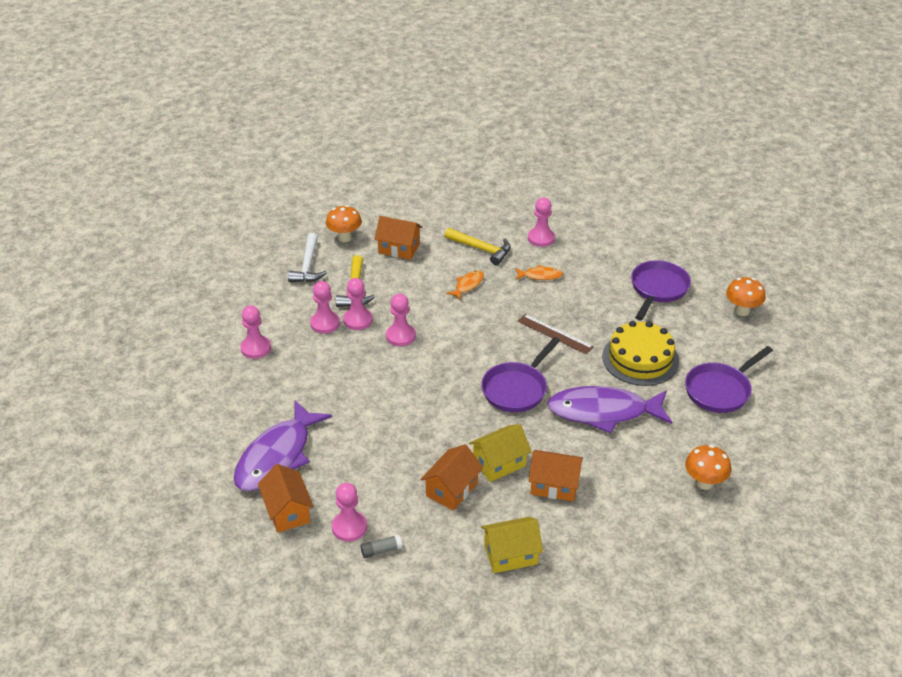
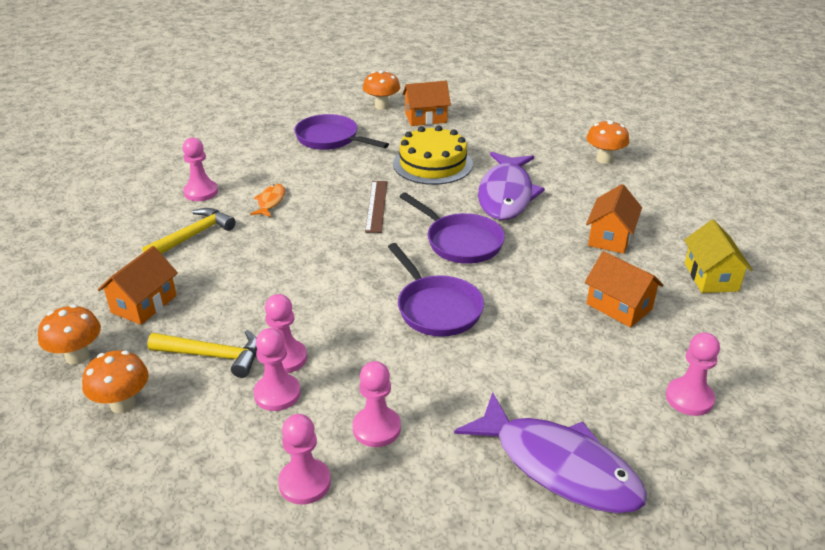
camera: 80 degrees left, 5 degrees down
(287, 511) = (668, 460): orange house -> orange house (426, 118)
(308, 266) = (123, 404): white hammer -> orange mushroom
(381, 550) = (723, 373): grey glue stick -> none
(400, 336) = (336, 320): pink pawn -> pink pawn (376, 428)
(468, 285) = (259, 254): orange fish -> none
(499, 463) = (578, 268): yellow house -> none
(555, 334) = (376, 206): brown ruler -> brown ruler turned 45 degrees counterclockwise
(720, 390) = (486, 133): purple pan -> purple pan (436, 308)

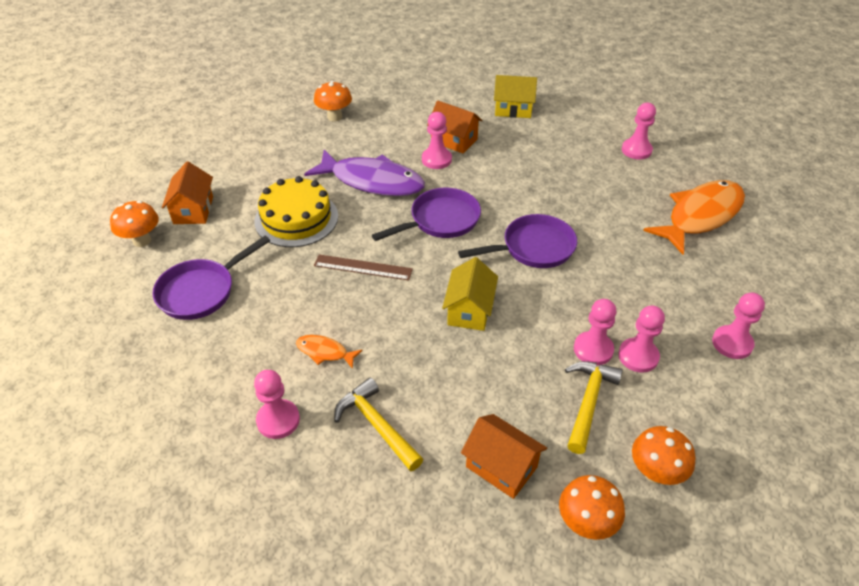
camera: 80 degrees left, 10 degrees up
(331, 271) = (469, 310): none -> yellow house
(376, 428) = (673, 298): pink pawn -> pink pawn (436, 159)
(558, 466) = (700, 216): purple fish -> orange fish
(619, 306) = (541, 156): orange house -> none

